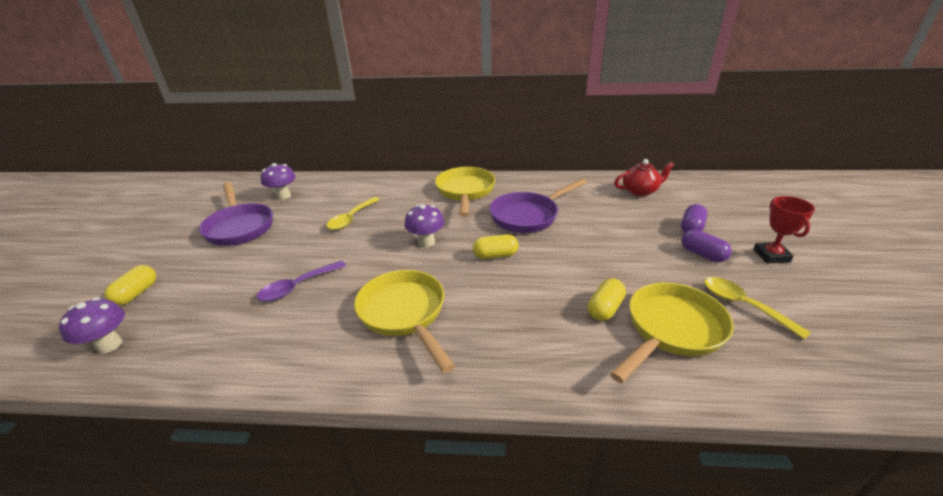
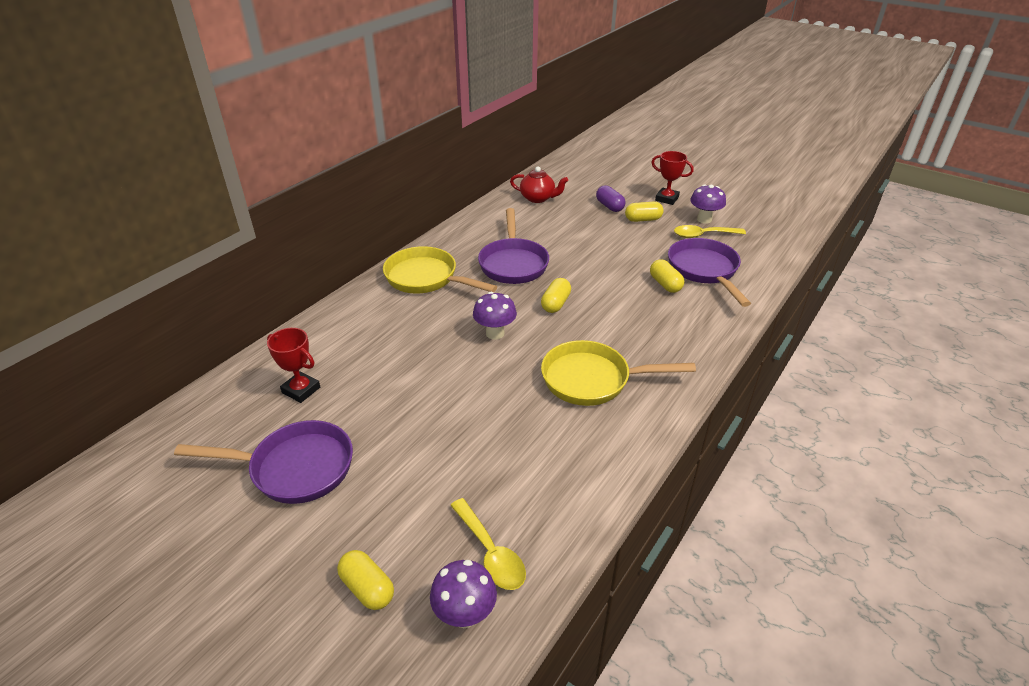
camera: 60 degrees left, 5 degrees up
(283, 196) = (254, 412): purple mushroom -> purple mushroom (704, 219)
(297, 287) = (488, 438): purple spoon -> none
(311, 200) = (301, 390): none -> red trophy
(351, 219) = (389, 369): yellow spoon -> yellow spoon (491, 553)
(640, 191) = (538, 198): red teapot -> red teapot turned 90 degrees clockwise
(671, 330) = (704, 271): yellow pan -> purple pan
(702, 254) = (643, 219): purple capsule -> yellow capsule

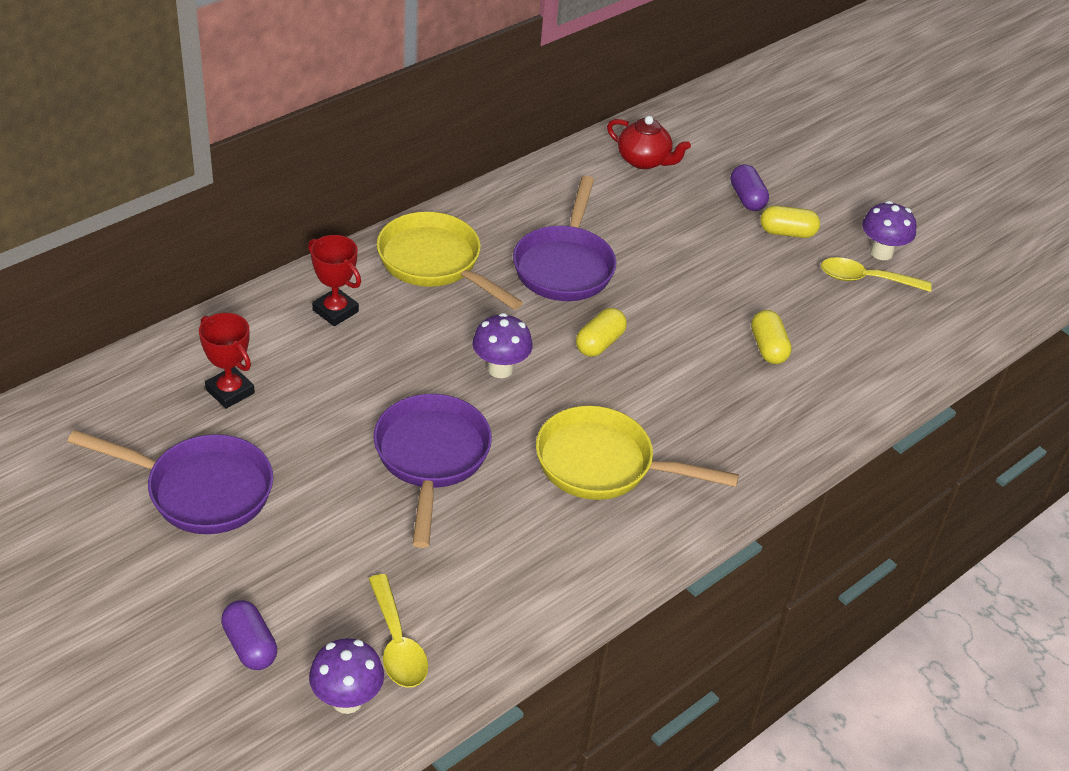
camera: 10 degrees right, 5 degrees up
(367, 588) = (250, 646): yellow capsule -> purple capsule
(667, 199) = (842, 203): red trophy -> red trophy (335, 311)
(704, 271) = (836, 339): purple pan -> purple pan (431, 458)

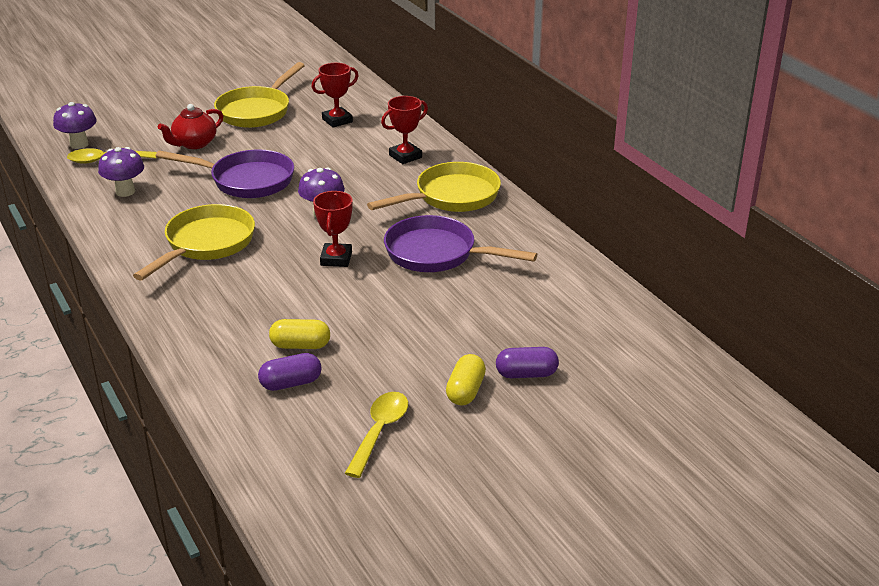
camera: 105 degrees right, 10 degrees down
(201, 490) = (257, 111): purple pan -> yellow pan
(250, 646) = (135, 121): purple capsule -> purple capsule (291, 383)
(599, 343) = (336, 259): yellow capsule -> red trophy
(644, 160) = (592, 317): red teapot -> red teapot (194, 144)
(881, 252) = (421, 455): purple mushroom -> purple mushroom (125, 191)

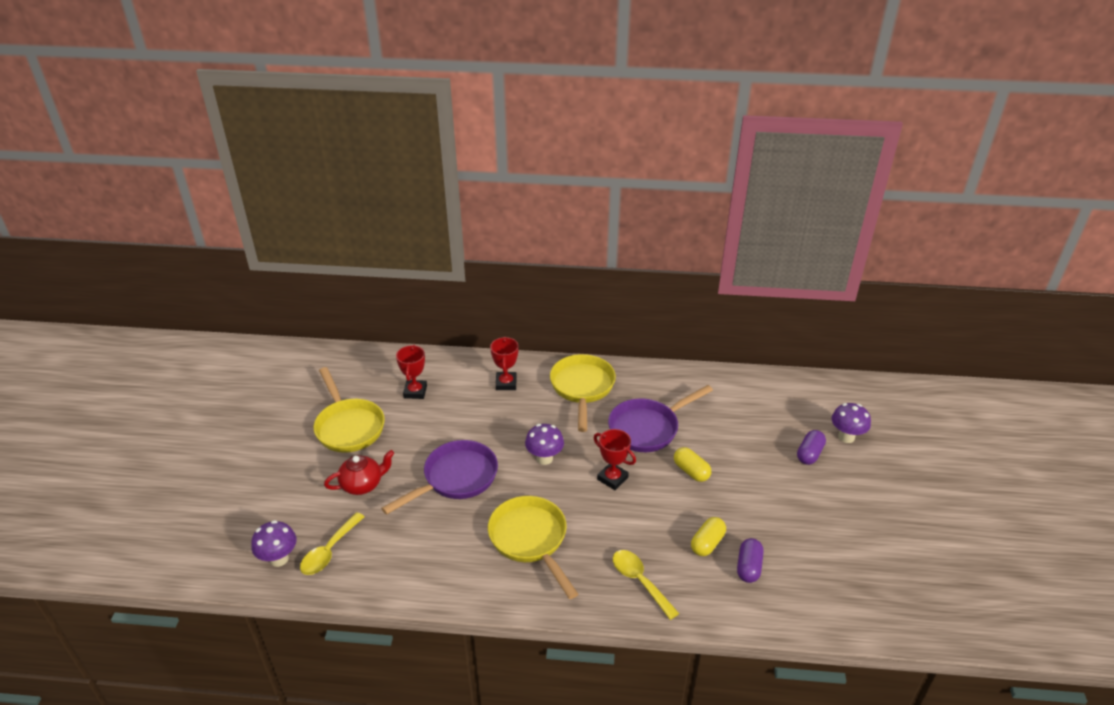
camera: 55 degrees left, 5 degrees up
(125, 191) = (399, 558): purple mushroom -> purple mushroom (846, 437)
(194, 144) = (362, 484): red teapot -> red teapot turned 105 degrees counterclockwise
(379, 431) = (828, 546): yellow spoon -> yellow spoon (640, 581)
(465, 391) = (810, 488): yellow capsule -> yellow capsule (691, 471)

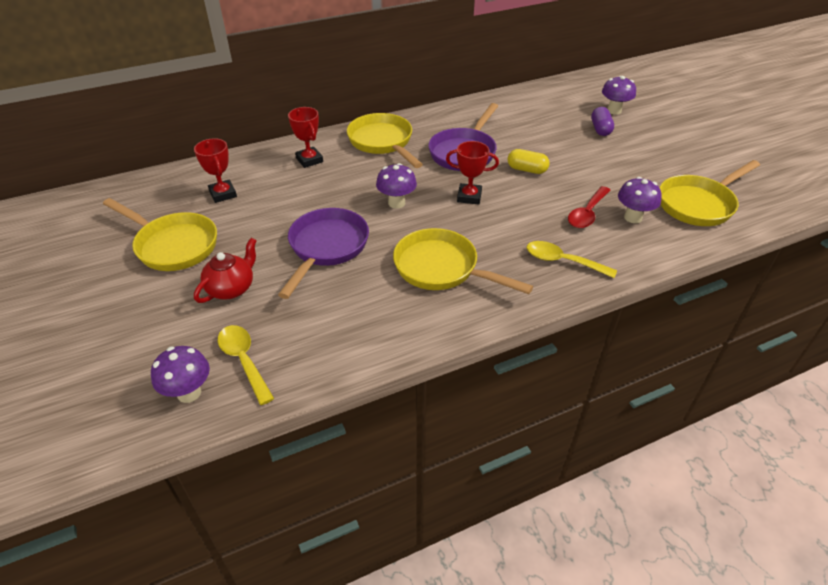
camera: 30 degrees left, 5 degrees up
(329, 551) = (244, 361): yellow spoon -> yellow spoon turned 150 degrees clockwise
(707, 543) = (587, 213): yellow capsule -> red spoon
(748, 567) = (633, 217): purple capsule -> purple mushroom
(832, 583) = (698, 204): none -> yellow pan

